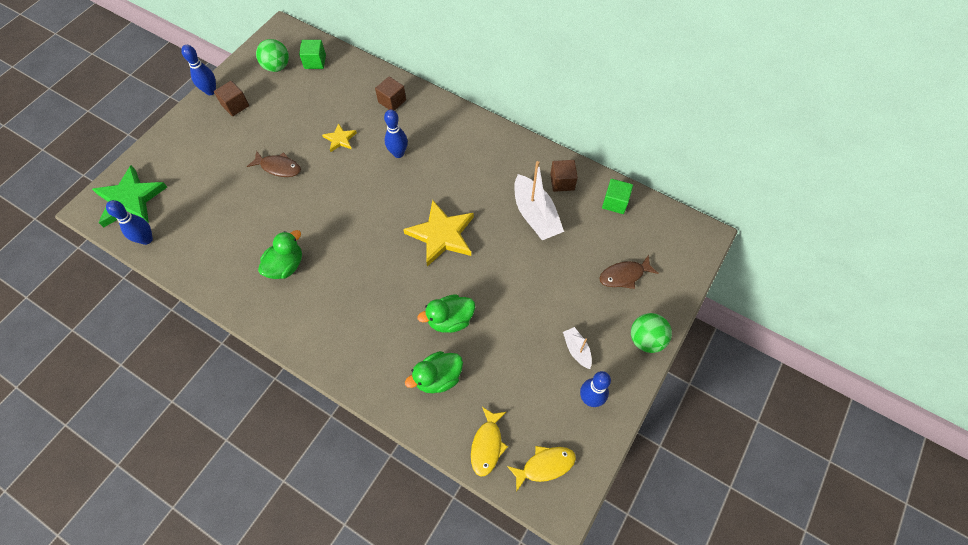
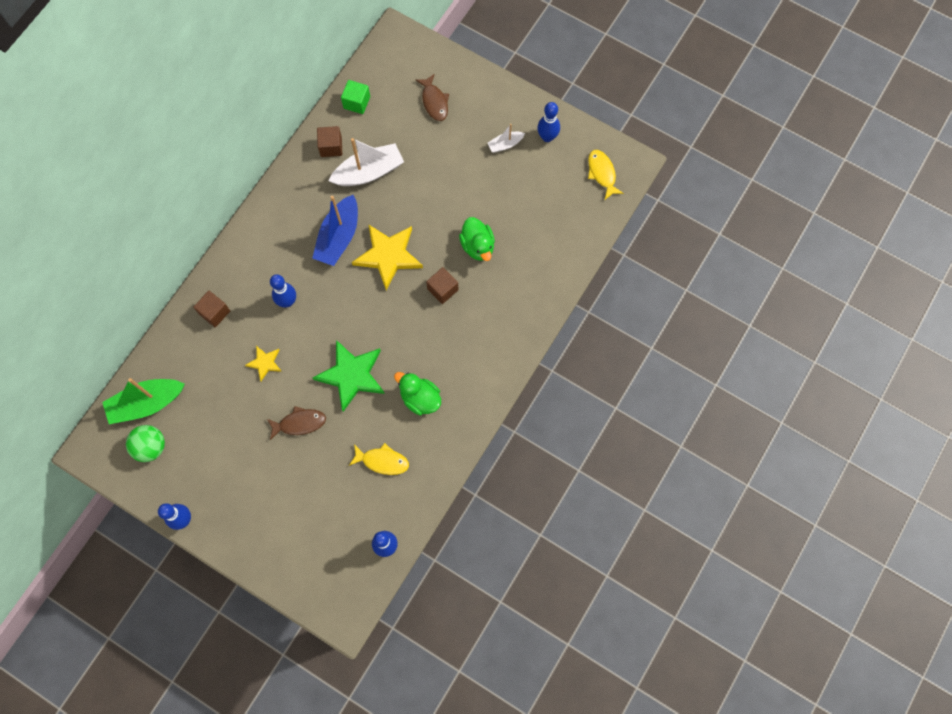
camera: 90 degrees left, 10 degrees up
(130, 200) = (335, 576): green star -> green star (352, 375)
(235, 105) = (208, 486): brown cube -> brown cube (442, 289)
(279, 167) = (299, 423): brown fish -> brown fish turned 60 degrees clockwise
(315, 62) = (146, 403): green cube -> green boat
(438, 378) = (531, 254): green duck -> none
(463, 191) = (338, 237): none -> blue boat
(487, 445) = (587, 215): yellow fish -> yellow fish (382, 461)
(646, 339) = (495, 91): green ball -> none

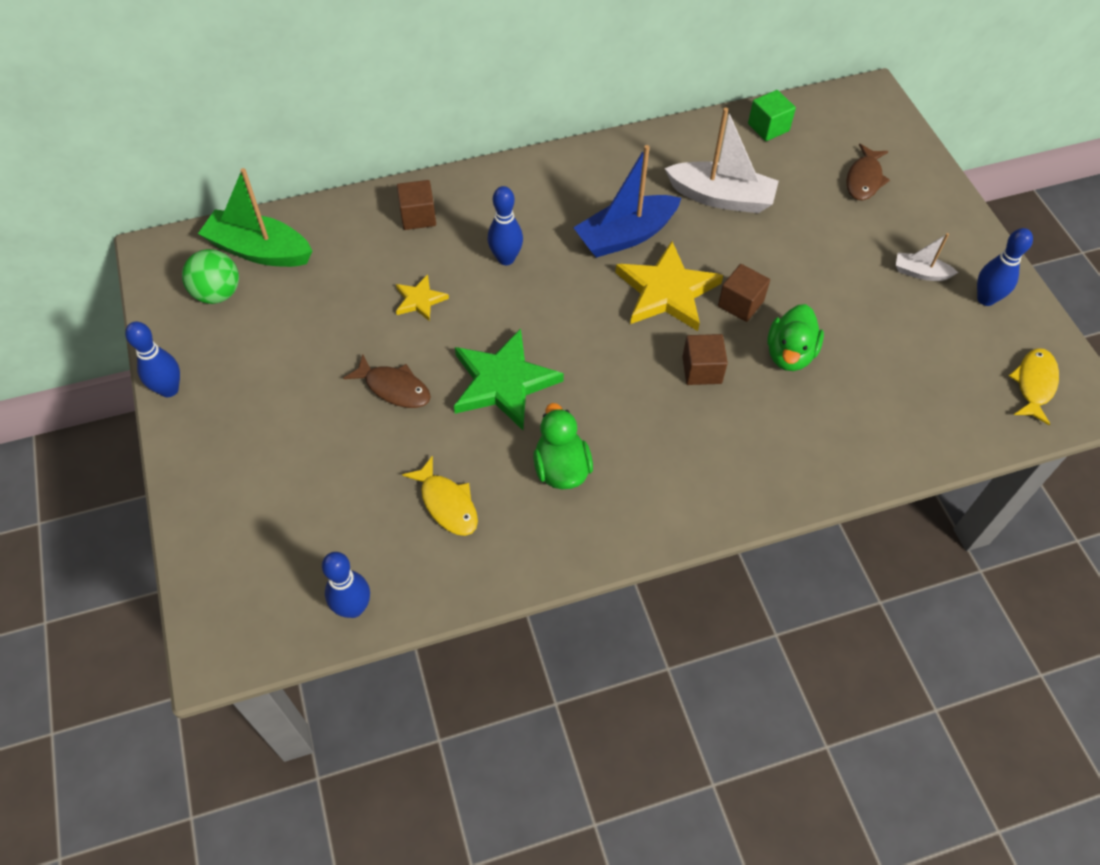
camera: 40 degrees right, 15 degrees down
(331, 147) = (699, 149): brown cube -> brown cube (740, 304)

